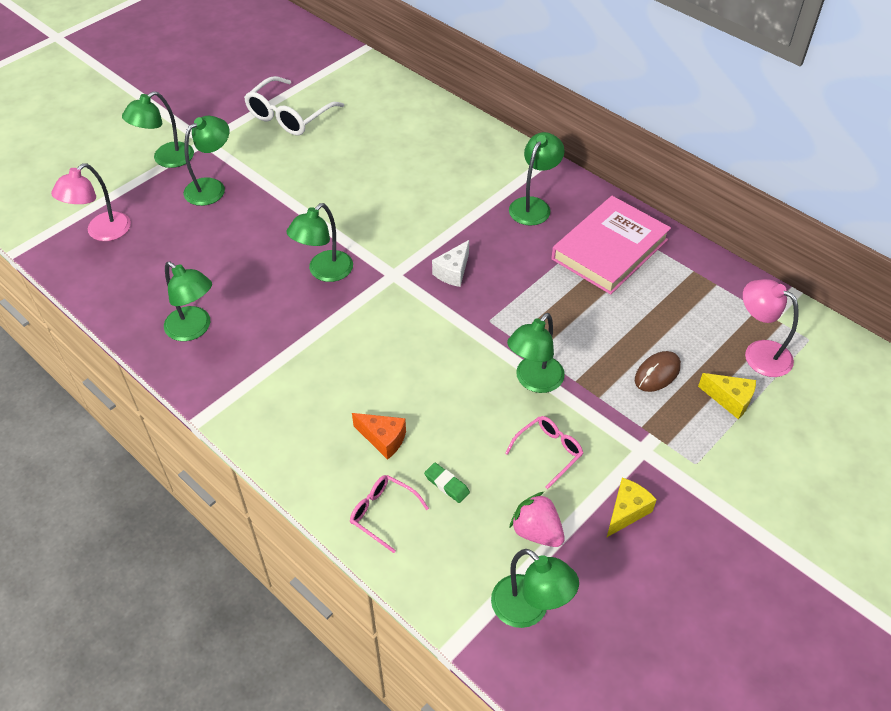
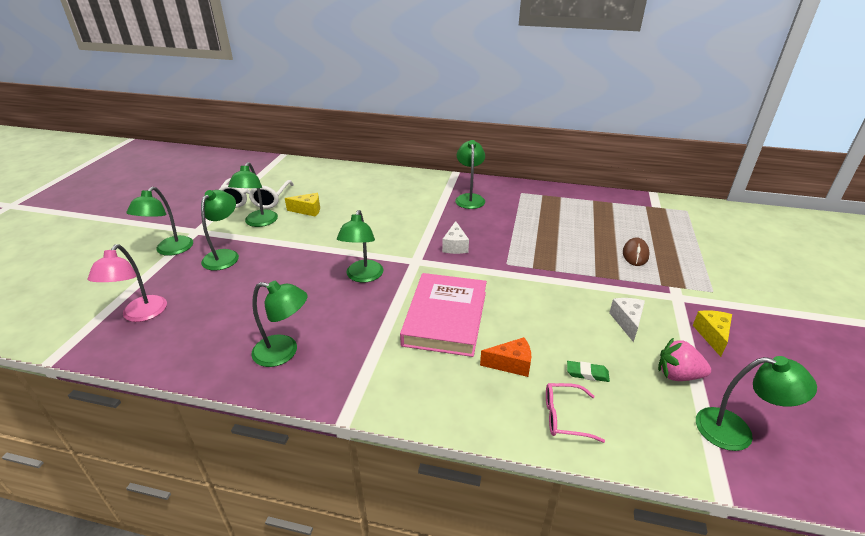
camera: 30 degrees left, 15 degrees down
(534, 381) = (571, 286): green lamp -> green lamp (258, 222)
(549, 451) = (627, 322): pink glasses -> white cheese
(609, 249) = (537, 205): pink book -> pink book (445, 318)
(730, 400) = (687, 252): yellow cheese -> yellow cheese (308, 210)
(759, 353) = (672, 225): pink lamp -> none

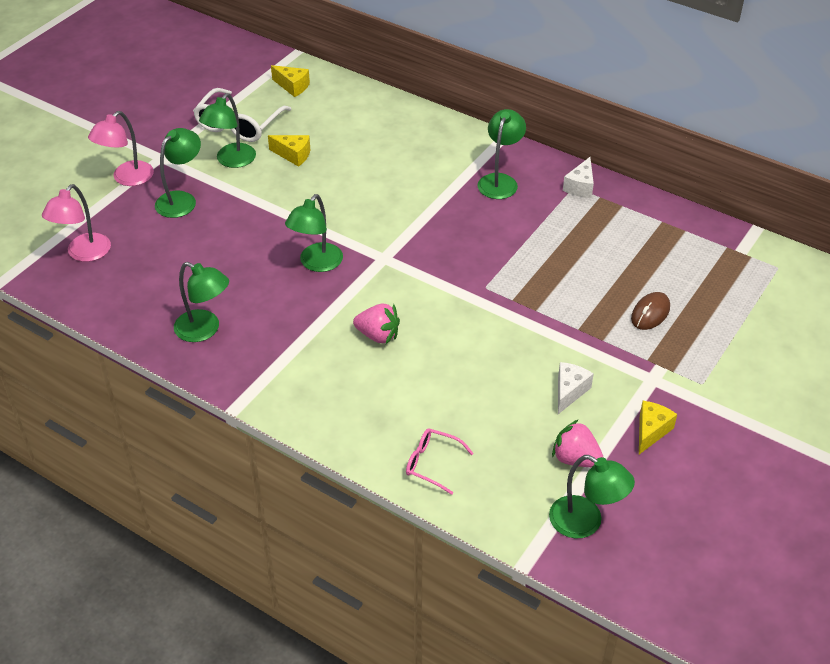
camera: 20 degrees right, 10 degrees up
(170, 250) = (127, 178): green lamp -> pink lamp
(288, 172) = (292, 86): none -> yellow cheese
(445, 318) = (378, 335): pink book -> pink strawberry
(455, 246) = (440, 249): white cheese -> white cheese (580, 187)
(511, 364) = (415, 401): orange cheese -> none
(587, 373) = (484, 431): green eraser -> none

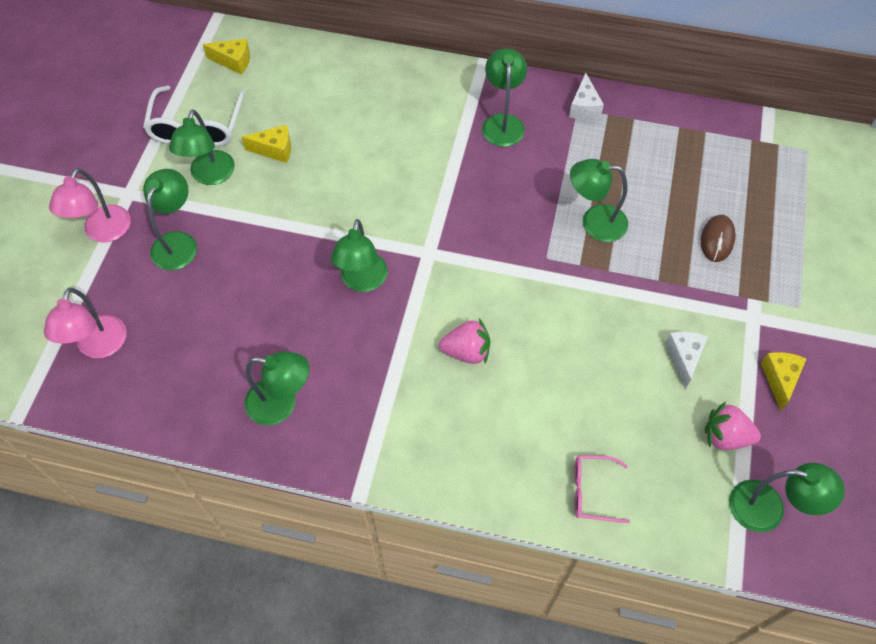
camera: 20 degrees left, 15 degrees up
(542, 272) = (594, 222): none -> green lamp

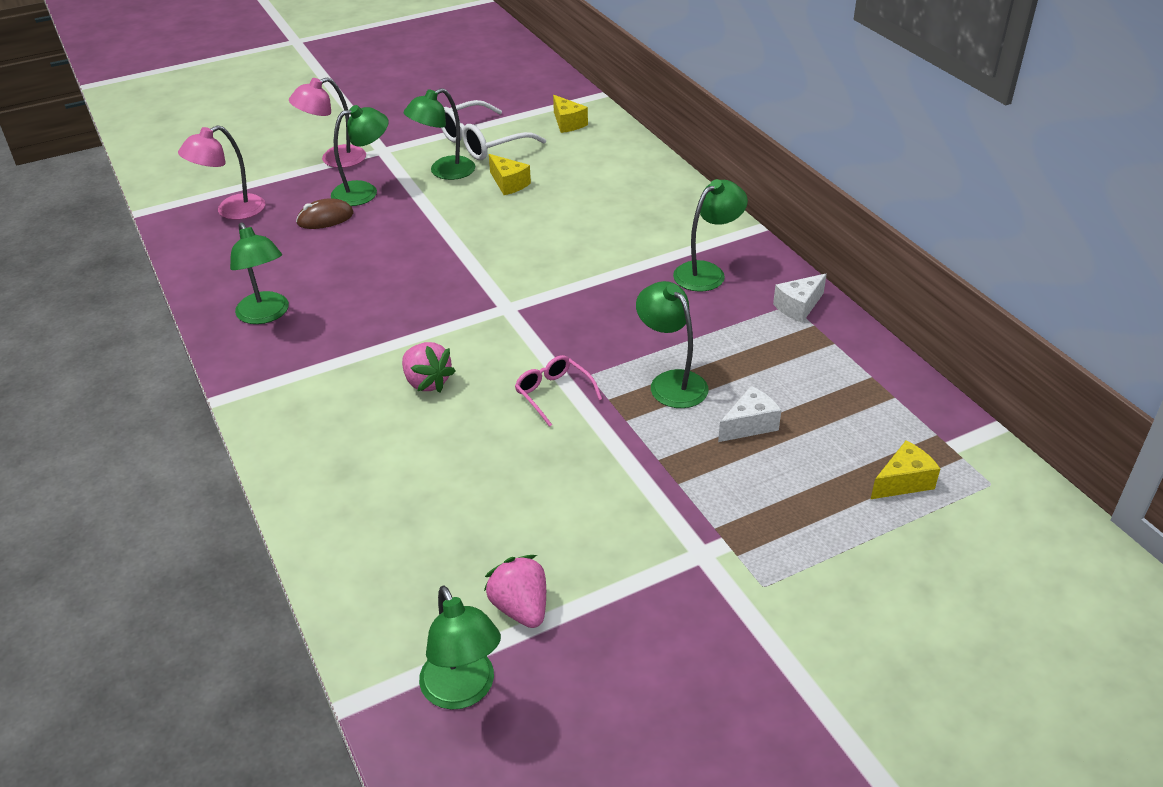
camera: 50 degrees right, 20 degrees down
(362, 281) = (433, 290): green lamp -> none
(592, 491) = (354, 540): pink glasses -> pink glasses (553, 394)
(684, 358) = (584, 526): white cheese -> white cheese (749, 425)
(717, 240) = (765, 475): brown mouse -> brown mouse (325, 218)
(779, 379) = (644, 616): yellow cheese -> yellow cheese (903, 482)

